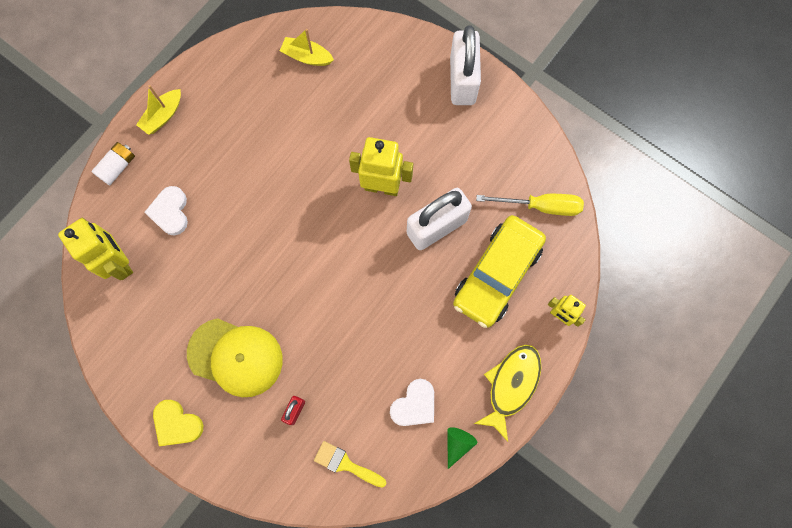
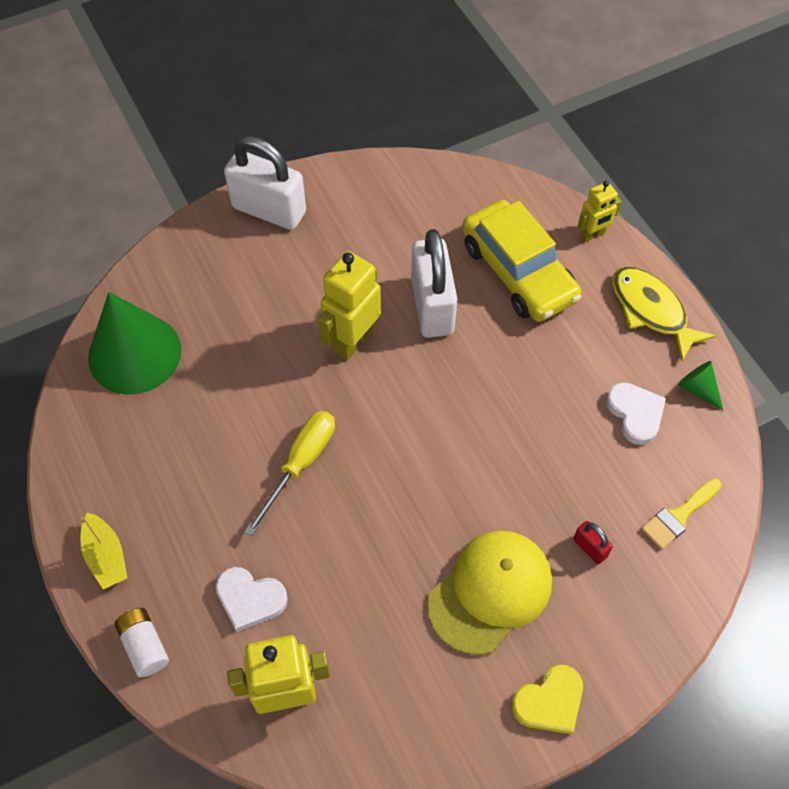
camera: 65 degrees left, 15 degrees down
(307, 57) = (134, 353): yellow boat -> green cone
(541, 206) = (460, 200): yellow screwdriver -> yellow screwdriver (300, 464)

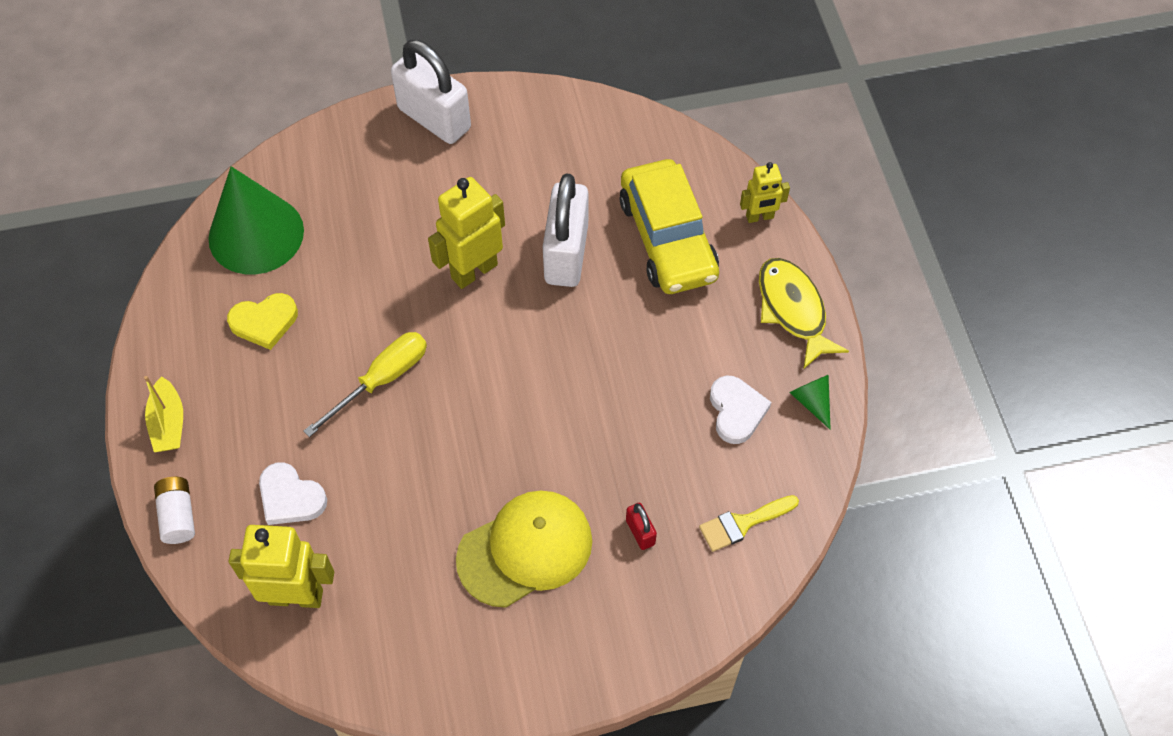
camera: 15 degrees right, 0 degrees up
(549, 702) = (546, 668): yellow heart -> yellow heart (264, 322)

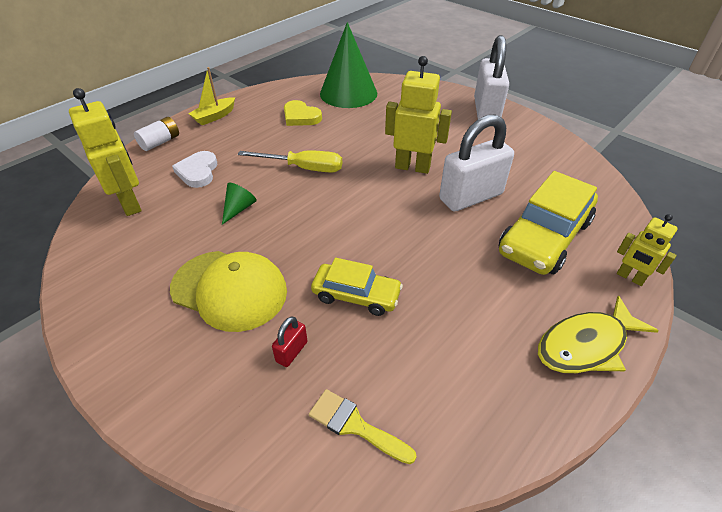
camera: 55 degrees right, 15 degrees down
(616, 443) = (356, 295): none -> yellow car
(736, 411) = (455, 357): white heart -> none
(793, 310) = (586, 345): yellow fish -> yellow fish turned 150 degrees counterclockwise
(812, 401) = (522, 411): green cone -> green cone (239, 209)

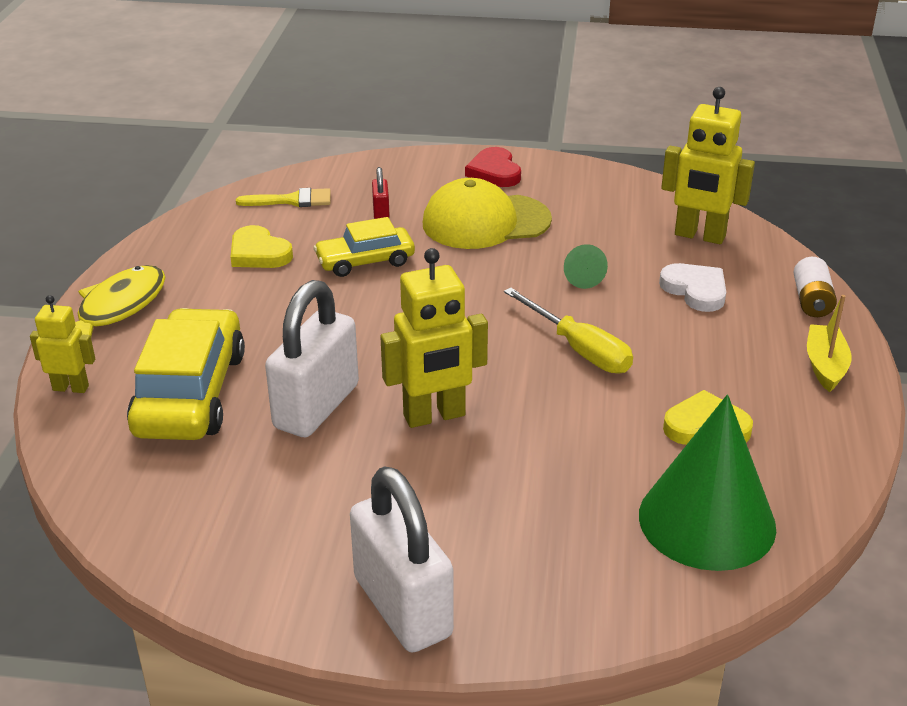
camera: 145 degrees right, 10 degrees down
(142, 353) = (494, 172): none -> red heart
(303, 168) = (579, 349): yellow screwdriver -> yellow screwdriver turned 105 degrees counterclockwise
(434, 353) = (259, 253): none -> yellow heart

